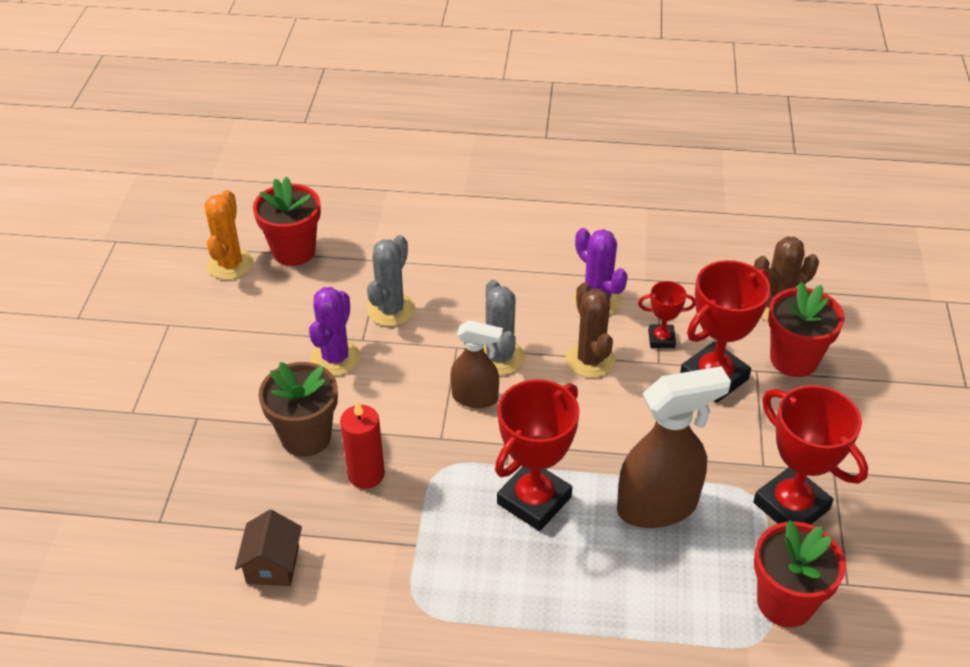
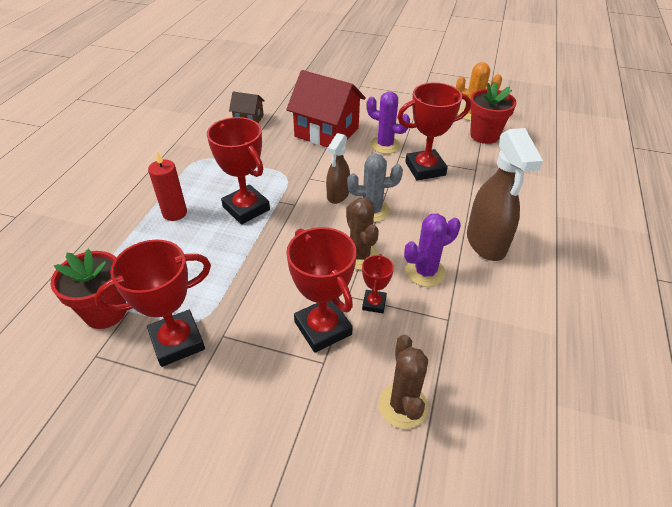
camera: 100 degrees right, 0 degrees up
(306, 437) = (326, 132): brown flower pot -> red house
(366, 474) = (292, 149): red candle -> red candle (175, 213)
(391, 310) = (425, 169): grey cactus -> red trophy
(590, 360) = (359, 255): brown cactus -> brown cactus turned 75 degrees clockwise
(658, 506) = (214, 264): brown spray bottle -> brown spray bottle (486, 243)
(793, 359) = (329, 397): red flower pot -> none

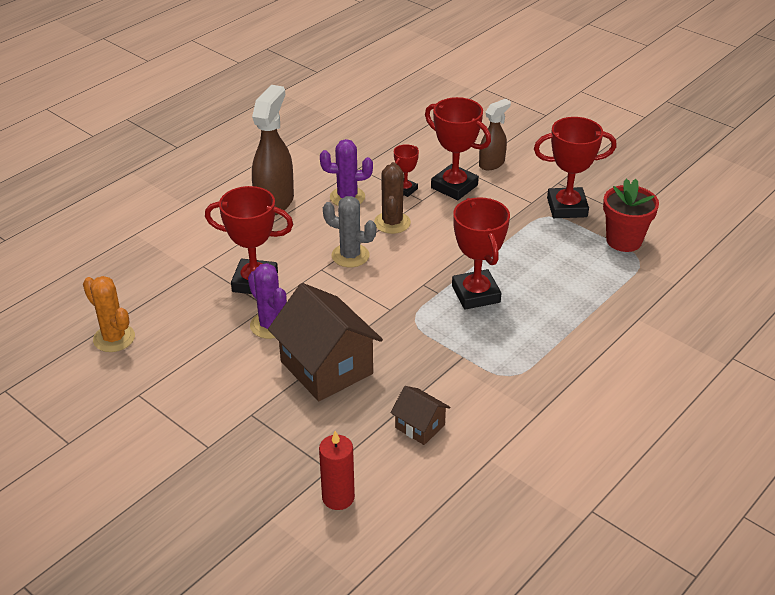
camera: 155 degrees left, 5 degrees down
(175, 213) = (553, 310): red candle -> red candle (338, 497)
(323, 328) = (454, 186): red trophy -> red trophy turned 45 degrees counterclockwise
(326, 132) = (326, 367): red house -> brown house
(337, 195) = (372, 280): brown spray bottle -> brown spray bottle (492, 163)
(403, 405) = (427, 140): brown cactus -> none
(484, 135) = (141, 302): red flower pot -> none

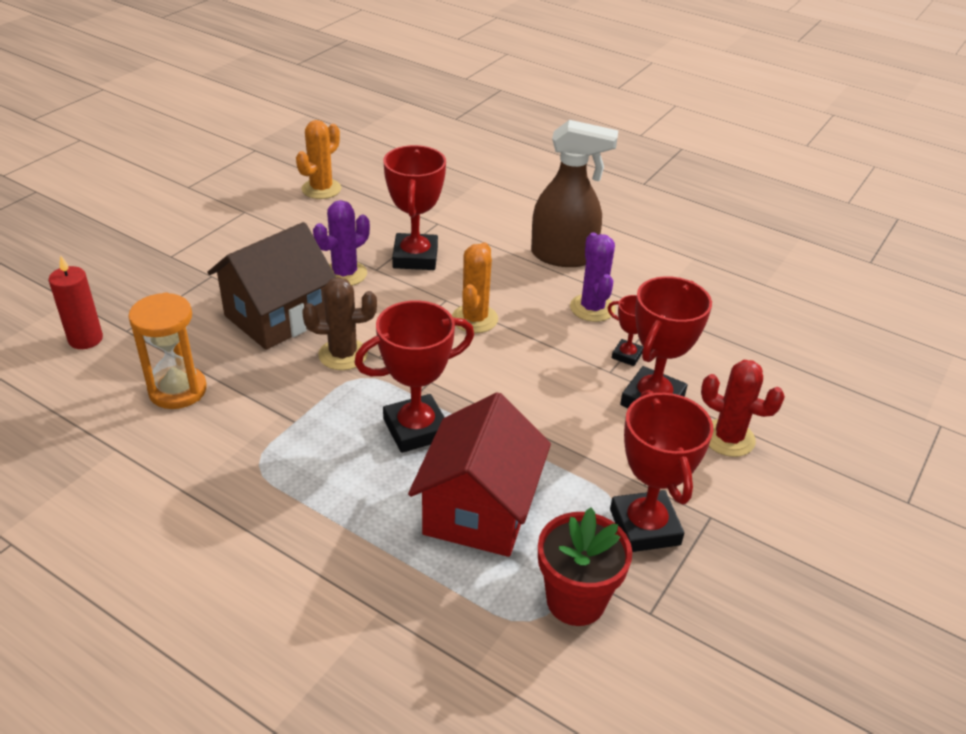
camera: 80 degrees right, 0 degrees up
(350, 256) = (474, 319): grey cactus -> orange cactus
(392, 223) = (550, 348): brown cactus -> brown cactus (343, 354)
(420, 426) = (177, 390): brown house -> orange hourglass
(492, 163) = (728, 438): brown spray bottle -> red cactus
(554, 271) = (479, 510): none -> red house

